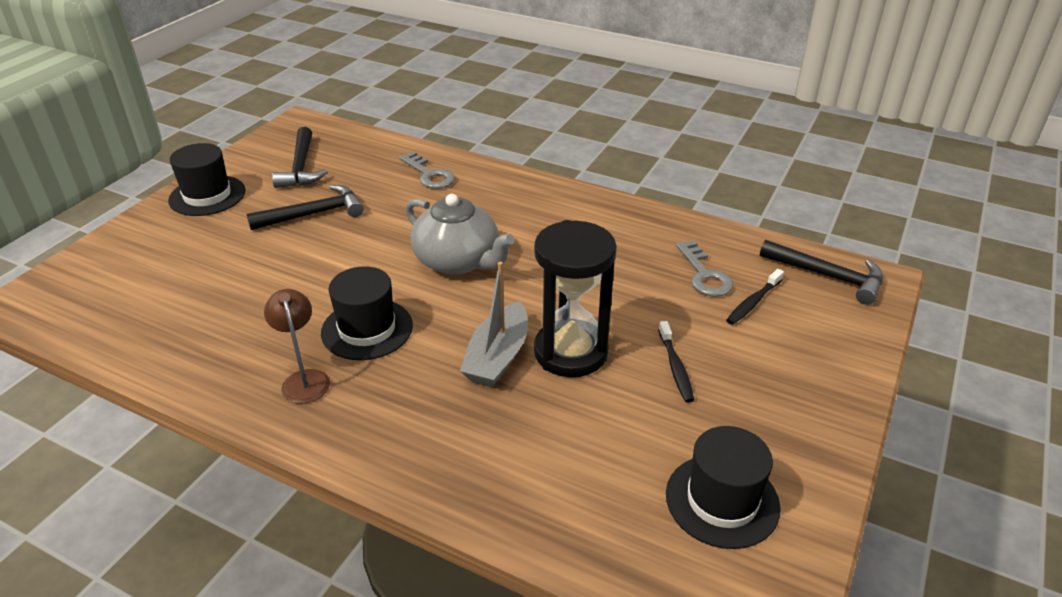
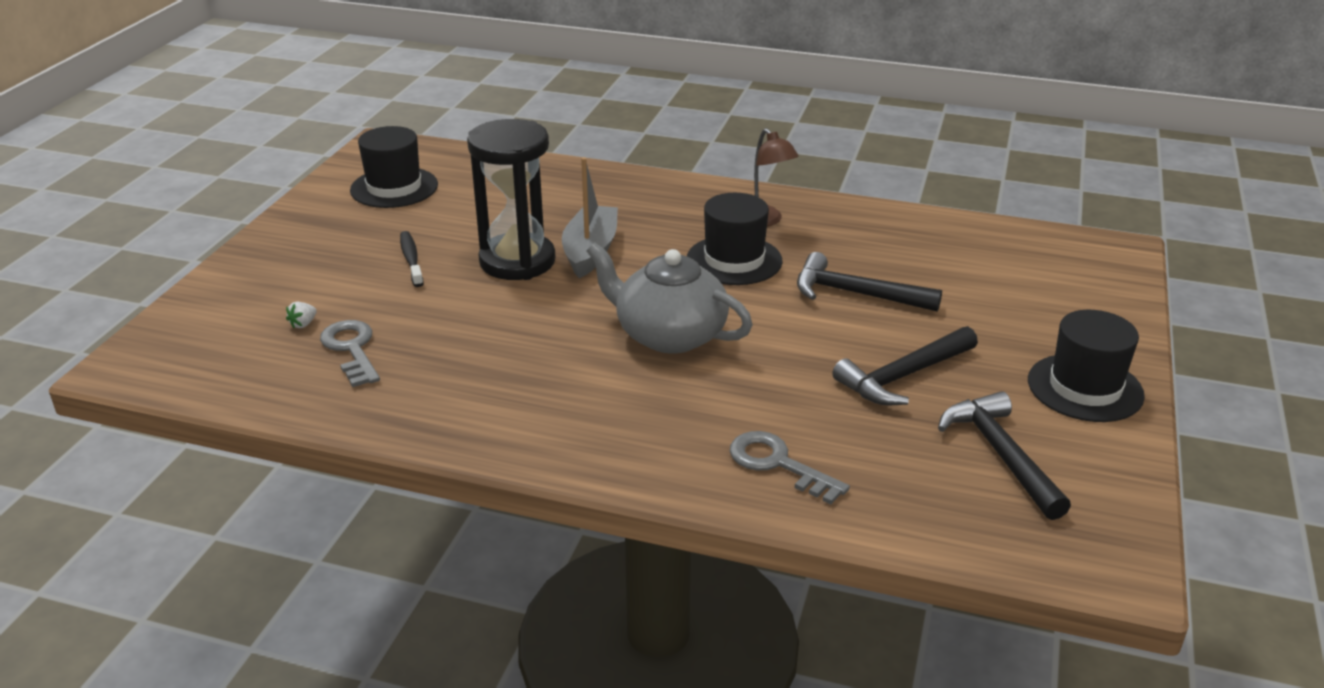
camera: 170 degrees right, 5 degrees down
(753, 302) = (303, 324): black toothbrush -> white strawberry
(828, 276) = (188, 363): black hammer -> black hammer (855, 293)

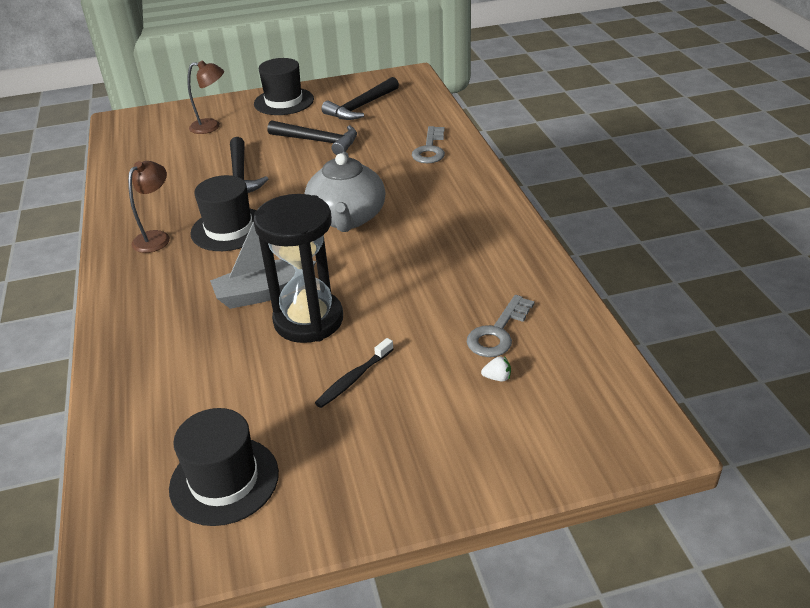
camera: 120 degrees left, 5 degrees up
(1035, 307) = (211, 126): none -> brown lamp

